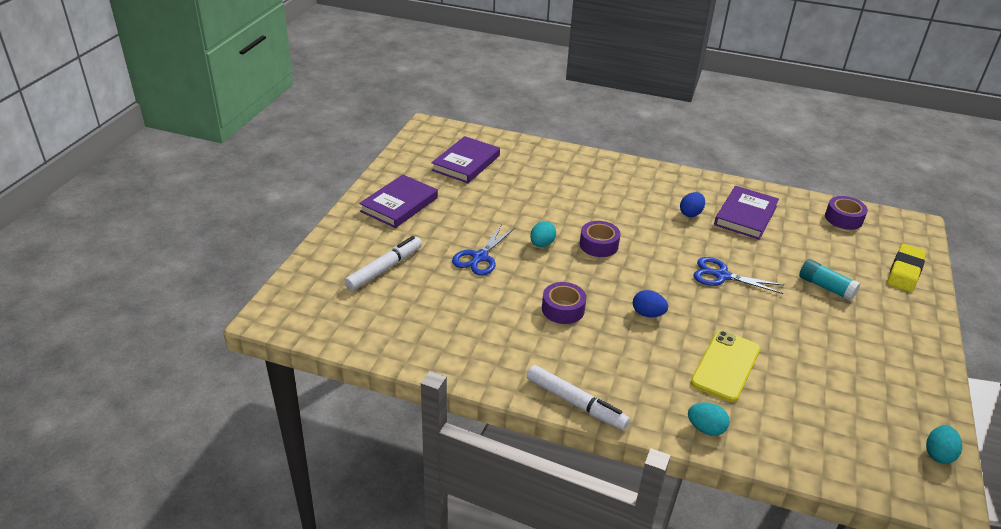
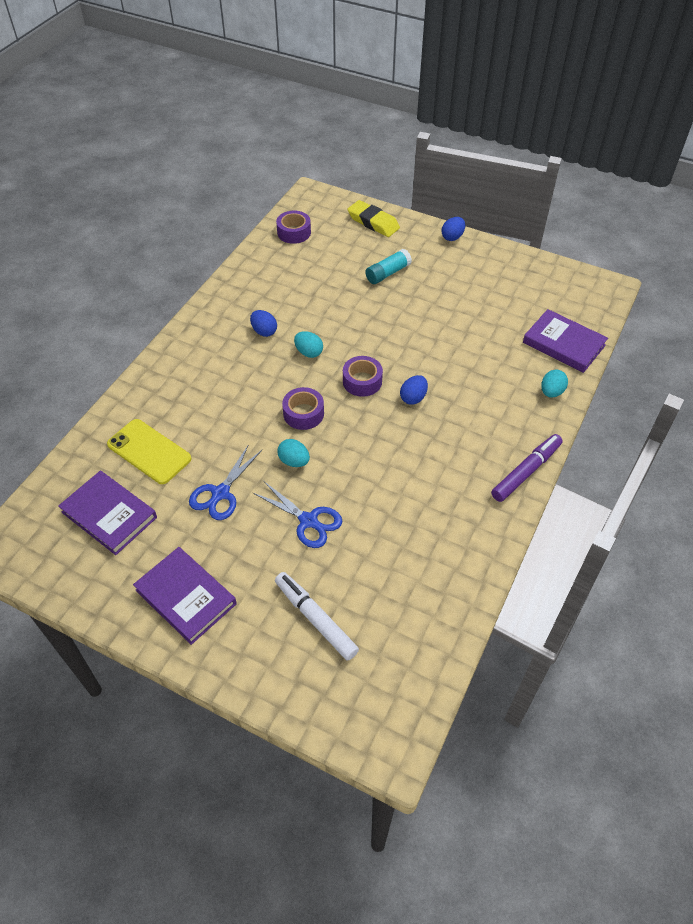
camera: 80 degrees left, 15 degrees up
(563, 309) = (401, 460): purple tape -> purple tape (362, 381)
(576, 403) = (526, 472): white marker -> purple marker
(722, 276) = (364, 334): blue scissors -> blue scissors (220, 493)
(725, 366) = (481, 362): yellow phone -> yellow phone (149, 451)
(745, 215) = (276, 294): purple book -> purple book (563, 344)
(929, 337) = (452, 237): none -> blue egg
(938, 454) = (569, 275): turquoise egg -> turquoise egg (309, 352)

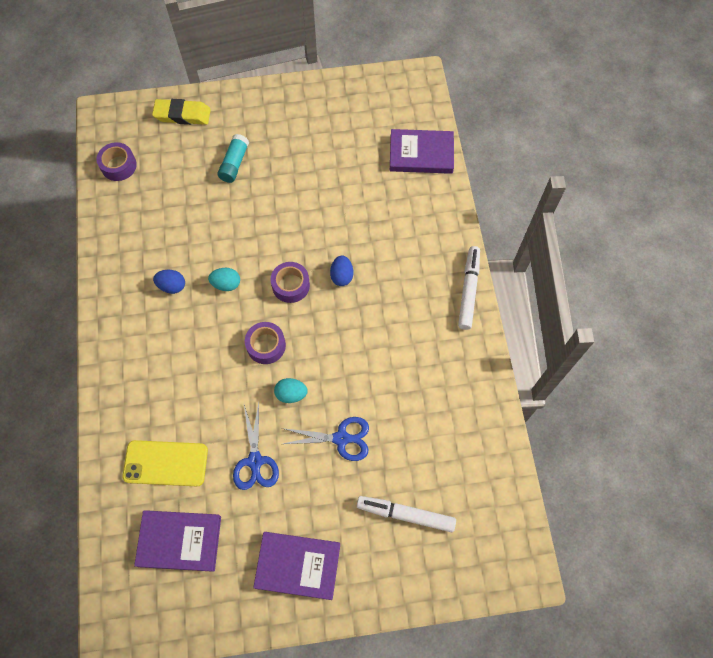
camera: 35 degrees left, 15 degrees up
(452, 237) = (262, 93): blue egg -> none
(526, 472) = (468, 290): purple marker -> white marker
(551, 392) = (441, 206): turquoise egg -> none

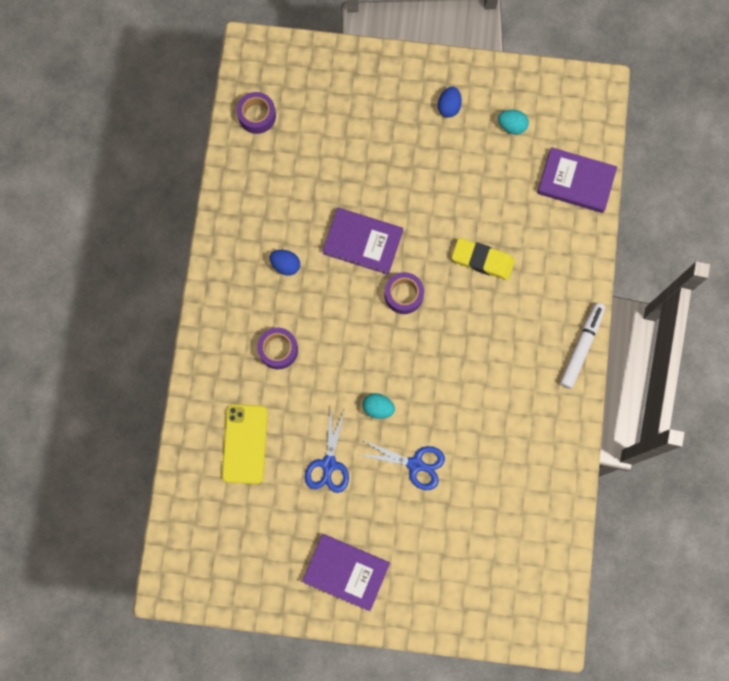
camera: 15 degrees right, 10 degrees up
(165, 463) = (245, 444): yellow phone -> yellow phone turned 75 degrees clockwise
(180, 541) = (243, 520): purple book -> purple book (363, 242)
(182, 115) = (334, 72): yellow eraser -> yellow eraser (482, 260)
(226, 284) = (340, 277): turquoise egg -> turquoise egg (512, 126)
(234, 163) = (377, 143): turquoise glue stick -> none
(266, 345) = (365, 352): purple tape -> purple tape (278, 350)
(342, 276) = (457, 298): blue egg -> blue egg (449, 107)
(405, 514) = (457, 552): white marker -> none

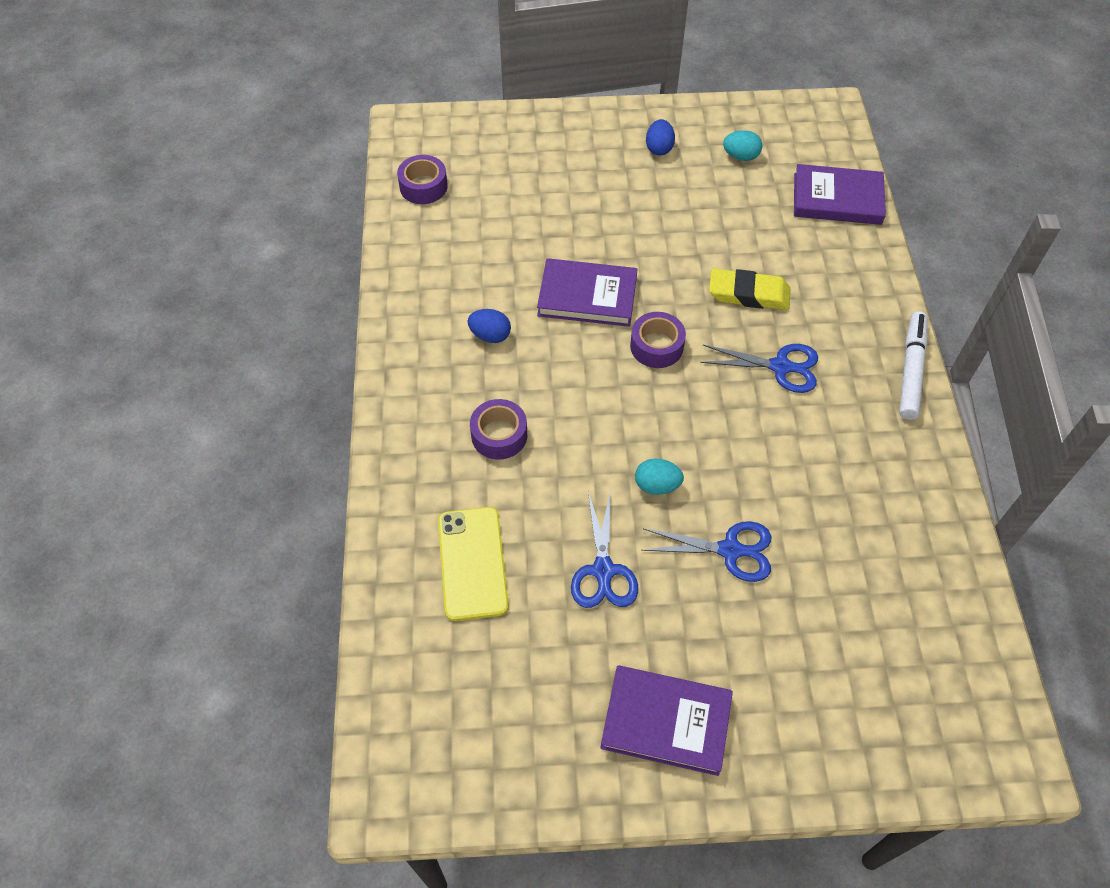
camera: 10 degrees left, 20 degrees down
(488, 328) = (780, 367): none -> blue scissors

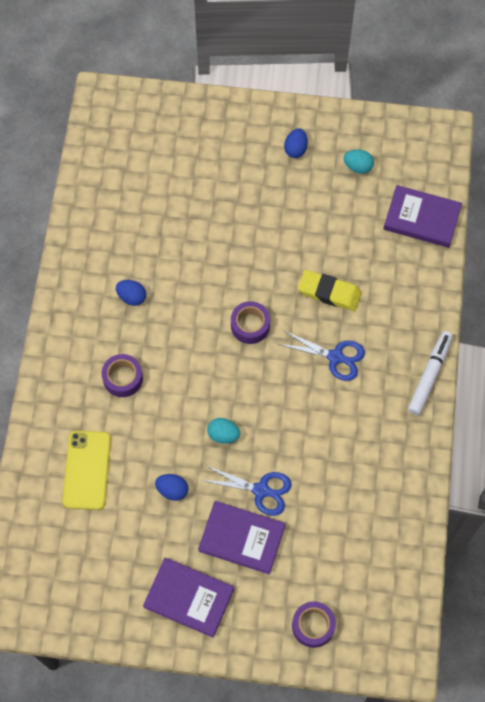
camera: 10 degrees right, 10 degrees up
(423, 186) = (106, 157): purple tape -> purple tape (313, 626)
(587, 296) = (209, 275): purple book -> purple book (242, 538)
(603, 570) = (172, 490): blue scissors -> blue egg

